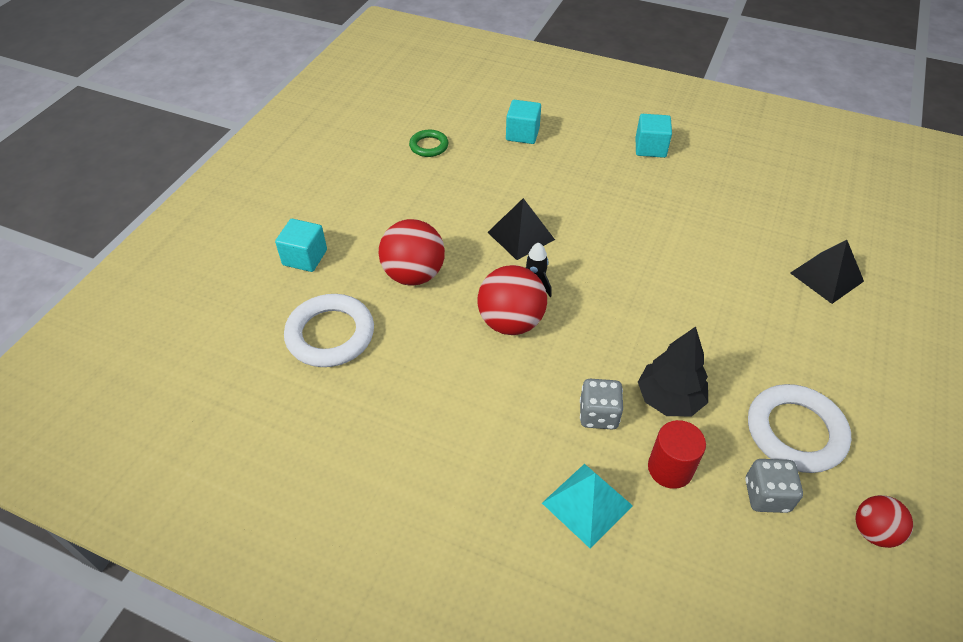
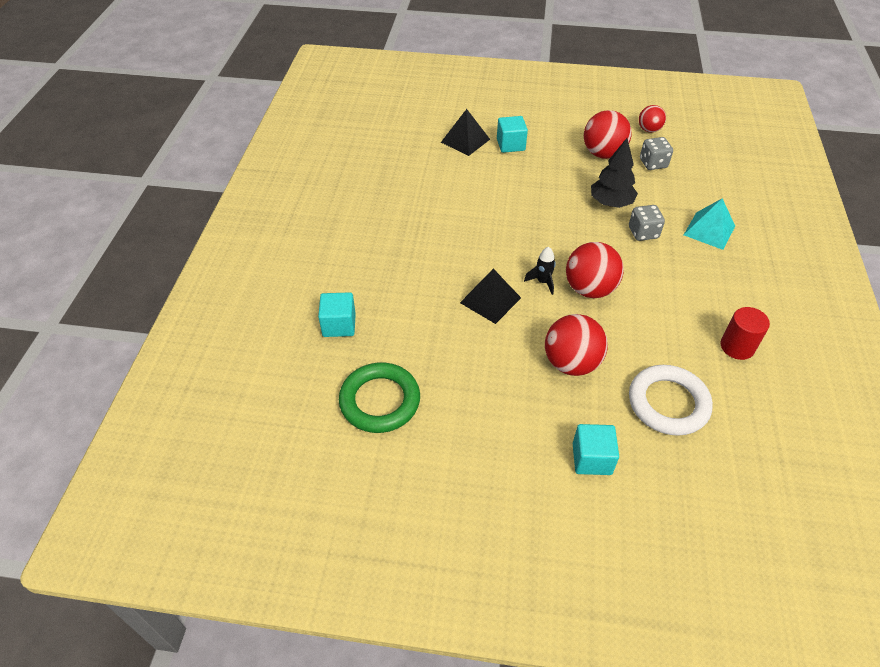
camera: 105 degrees left, 0 degrees up
(429, 146) = (380, 401): green ring -> green ring, size x1.79
(650, 148) = (340, 233): turquoise cube -> turquoise cube (510, 145)
(670, 468) = (661, 199): red cylinder -> red cylinder (737, 347)
(795, 432) = (603, 154): white ring -> red ball

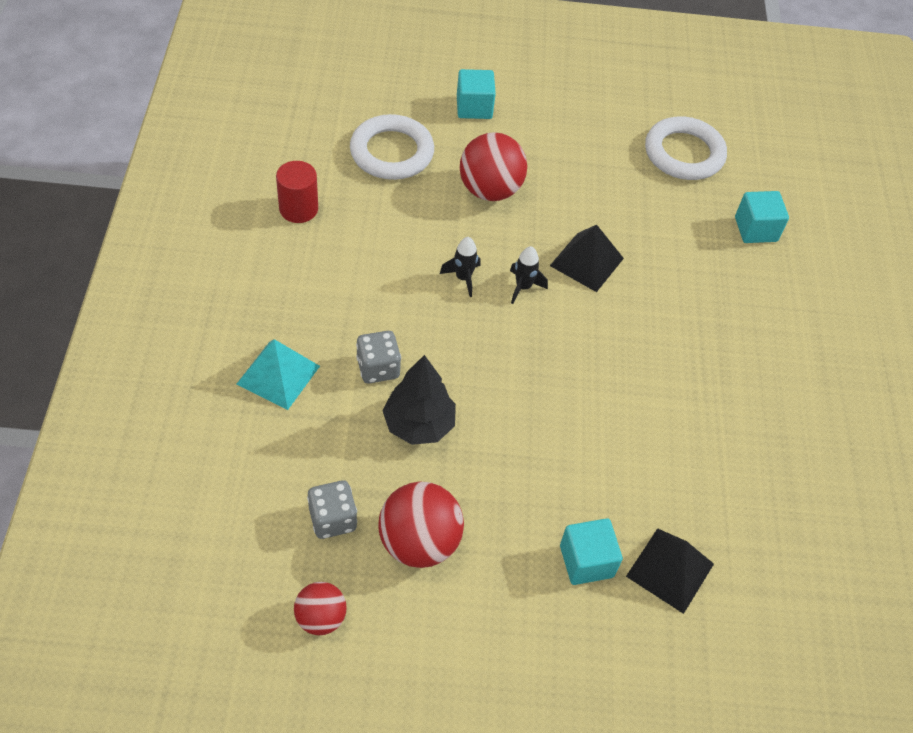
camera: 170 degrees right, 5 degrees up
(380, 401) = (684, 153): green ring -> white ring
(589, 289) = (463, 278): red ball -> black rocket

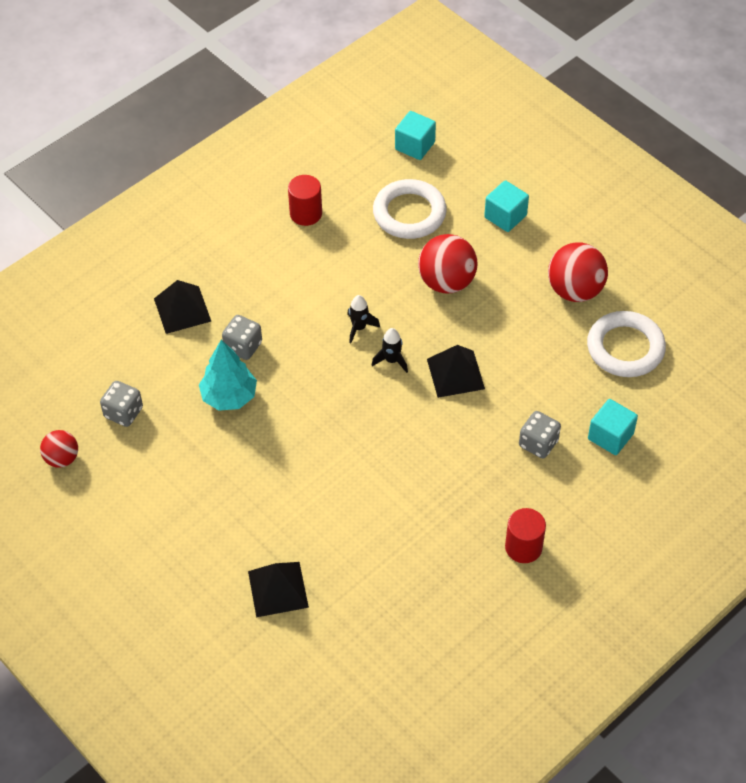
camera: 50 degrees right, 0 degrees up
(278, 375) = (182, 309): turquoise pyramid -> black pyramid
(419, 424) = (229, 396): black tree -> turquoise tree
(419, 542) = (155, 461): red ball -> red ball (575, 290)
(586, 561) = (235, 545): turquoise cube -> turquoise cube (415, 146)
(714, 273) = (538, 443): none -> grey dice
(805, 366) = (523, 547): none -> red cylinder

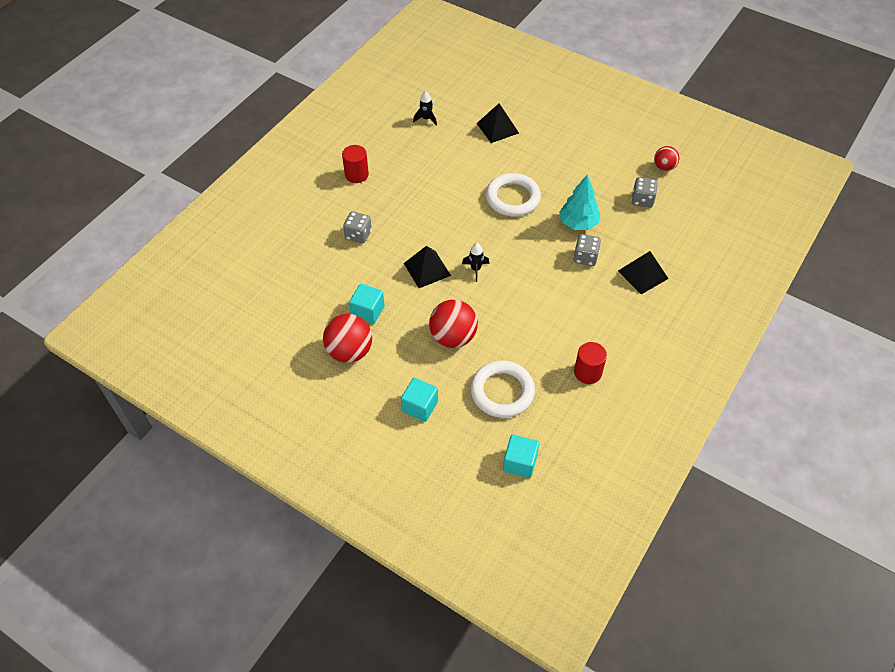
camera: 165 degrees right, 0 degrees up
(359, 328) = (507, 287): black rocket -> black rocket (426, 119)
(610, 436) = (309, 249): turquoise cube -> turquoise cube (368, 311)
(625, 348) = (304, 313): white ring -> white ring (512, 198)

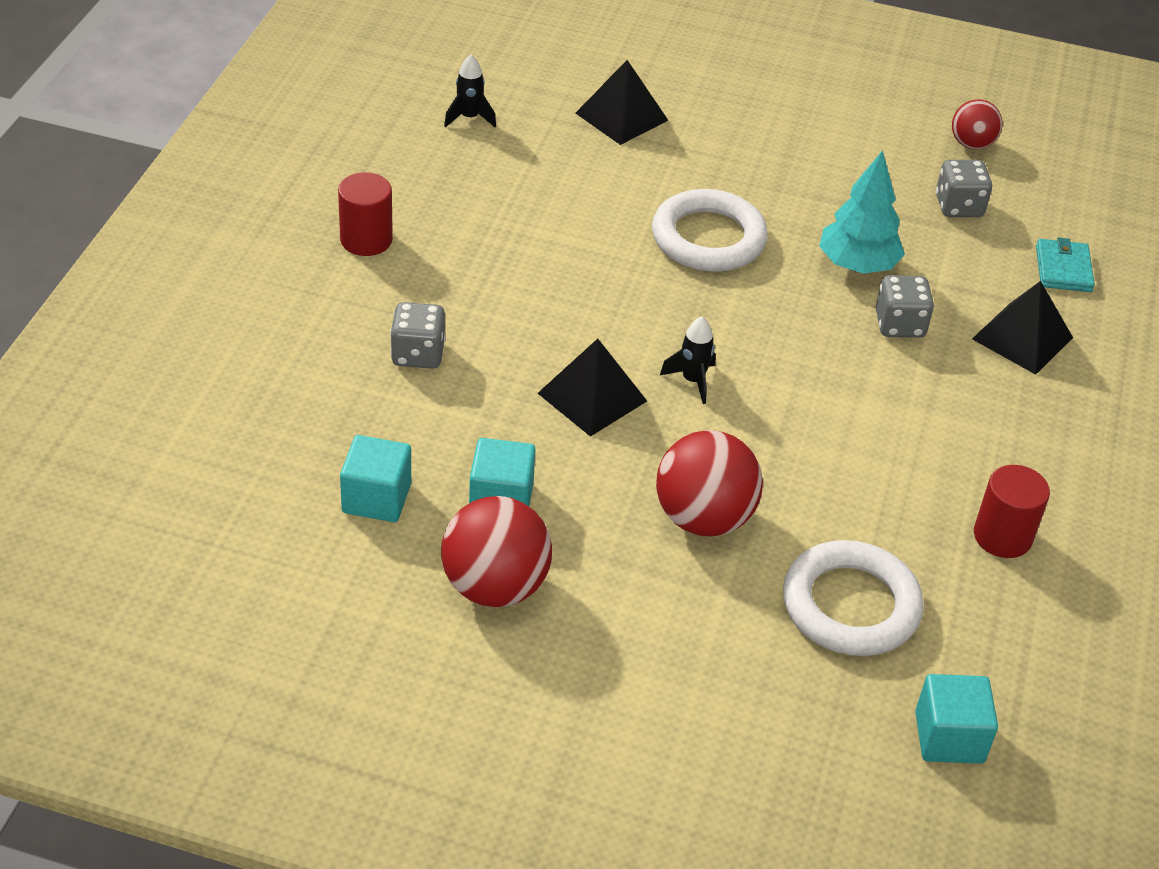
camera: 20 degrees left, 10 degrees down
(420, 406) = (693, 668): turquoise cube -> turquoise cube (376, 498)
(680, 241) = (1063, 269): none -> turquoise wallet

